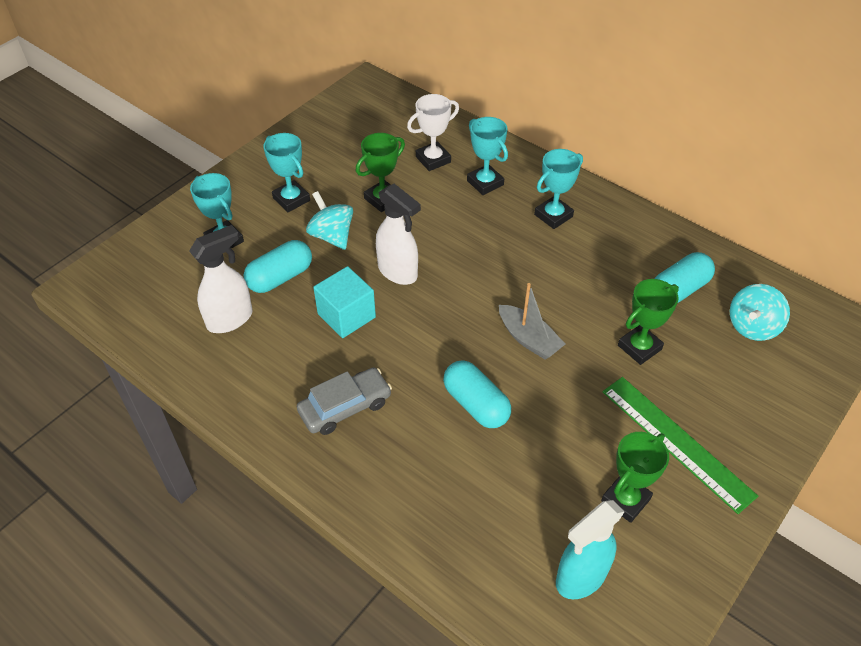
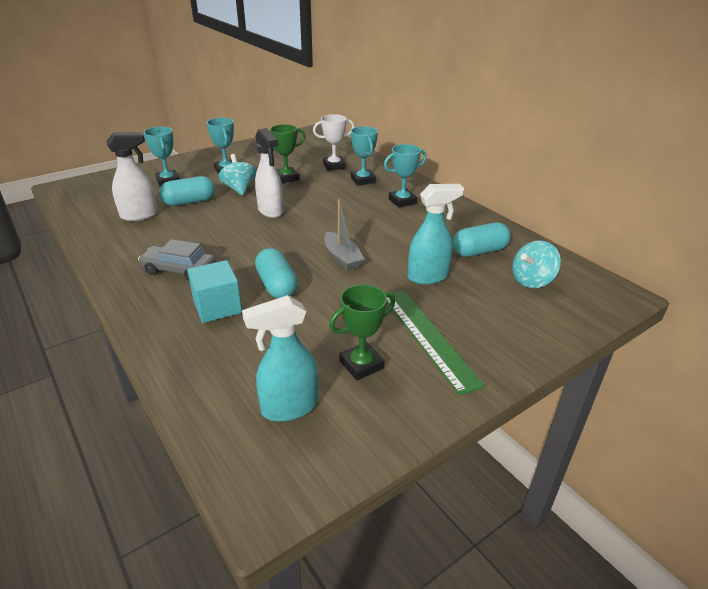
camera: 15 degrees right, 15 degrees down
(345, 407) = (179, 270): grey car -> grey car turned 150 degrees counterclockwise
(346, 315) = (218, 226): turquoise cube -> turquoise cube (217, 307)
(639, 347) = (428, 277): green trophy -> turquoise spray bottle

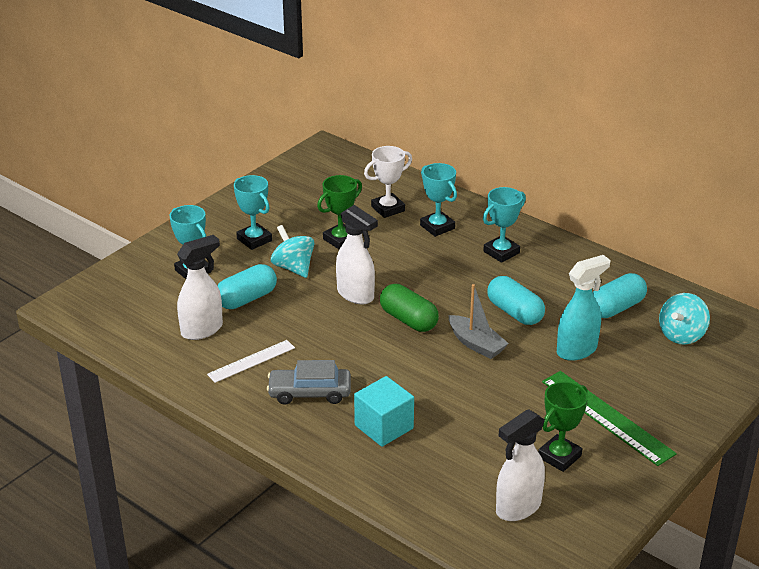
camera: 15 degrees left, 0 degrees up
(155, 240) = (251, 361): none -> white ruler
(276, 285) = (427, 391): turquoise capsule -> turquoise capsule (514, 312)
(289, 407) = (517, 508): turquoise spray bottle -> white spray bottle
(298, 233) = (408, 320): none -> green capsule

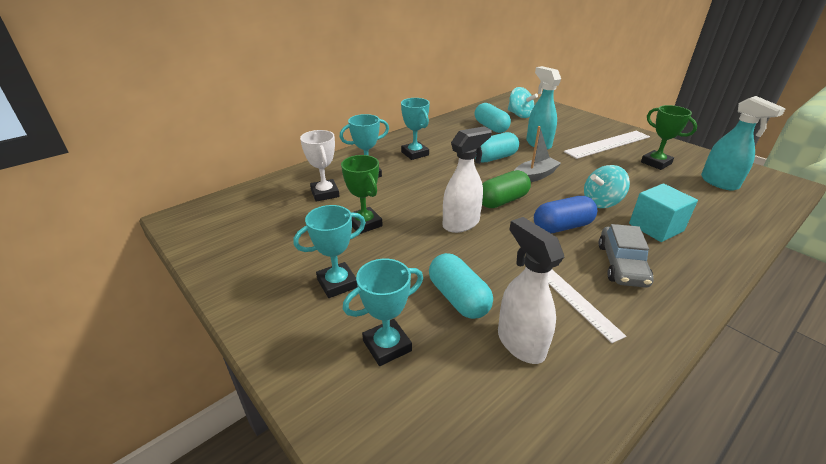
camera: 80 degrees left, 0 degrees up
(293, 268) = (405, 258): turquoise spinning top -> turquoise spinning top (601, 202)
(367, 359) = (562, 227): none -> blue capsule
(517, 508) = (719, 183): white spray bottle -> turquoise spray bottle
(607, 417) = (607, 144): green ruler -> white ruler

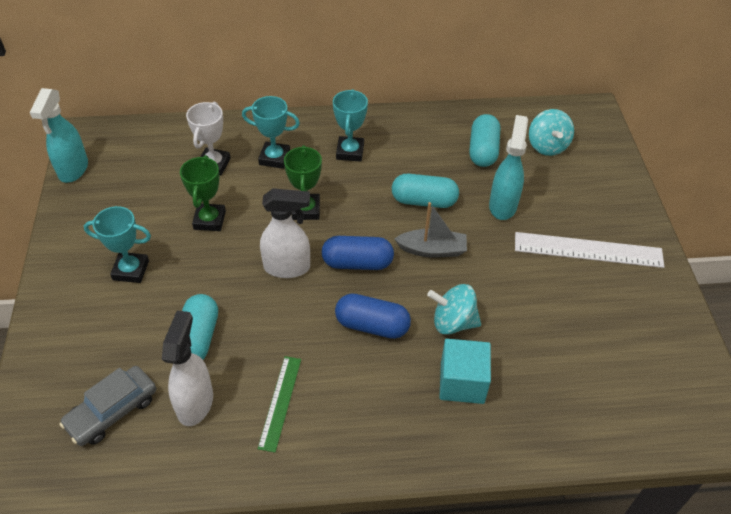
camera: 35 degrees right, 15 degrees up
(387, 346) = (110, 344): turquoise trophy -> none
(502, 201) = (357, 263): green capsule -> blue capsule
(578, 302) = (280, 402): white ruler -> green ruler
(622, 264) = (367, 396): grey car -> grey car (112, 411)
(656, 163) = (603, 309): green trophy -> green trophy (306, 210)
(719, 183) = (634, 378): turquoise spray bottle -> turquoise spray bottle (73, 170)

